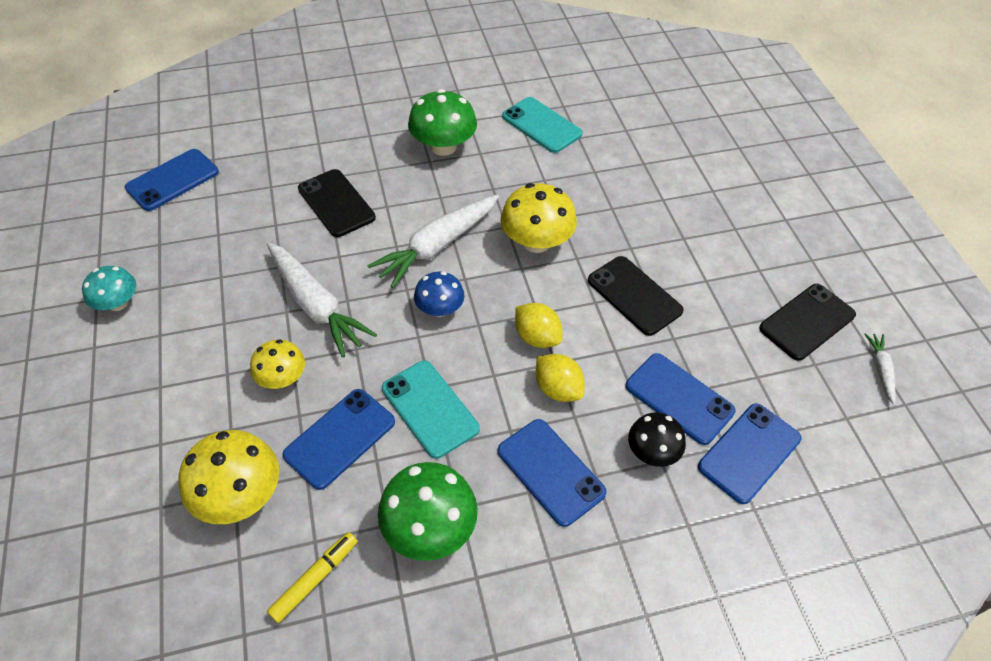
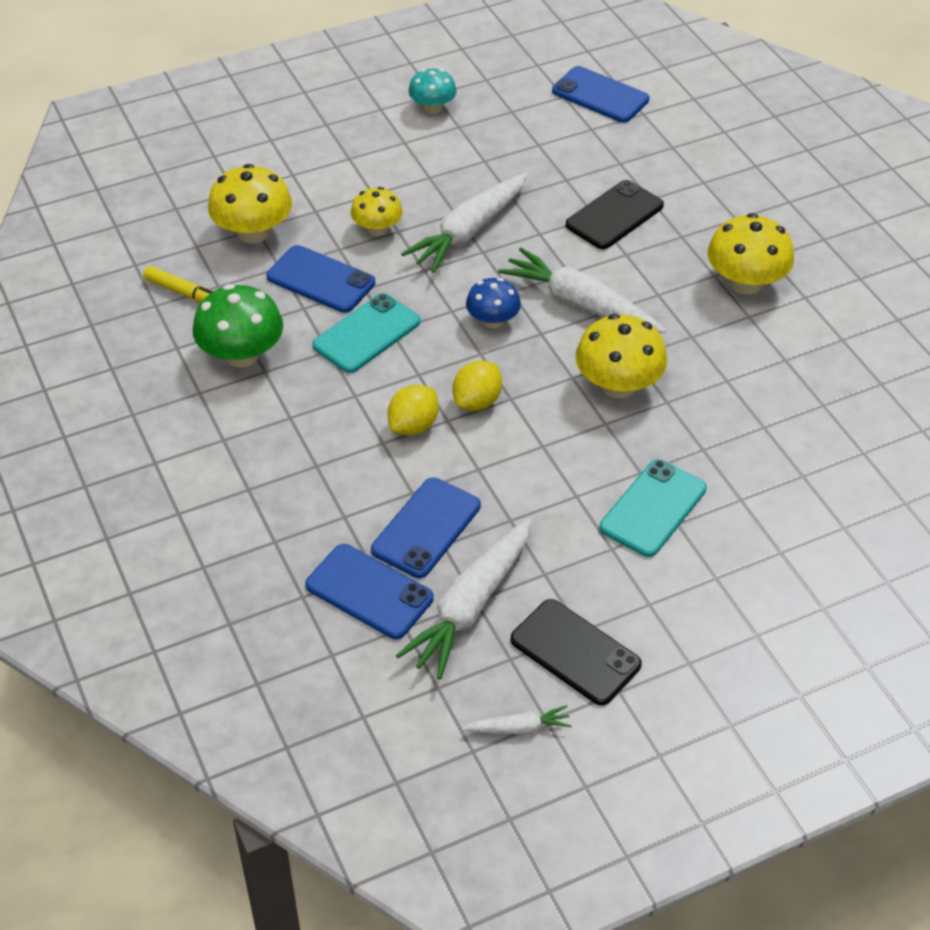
camera: 80 degrees right, 5 degrees down
(443, 146) = (745, 282): green mushroom -> yellow mushroom
(542, 125) = (829, 366): turquoise phone -> turquoise phone (653, 508)
(550, 472) = (314, 430): blue phone -> none
(634, 295) = (563, 480): black phone -> none
(652, 451) = (353, 508): black mushroom -> none
(764, 381) = (470, 606): none -> white carrot

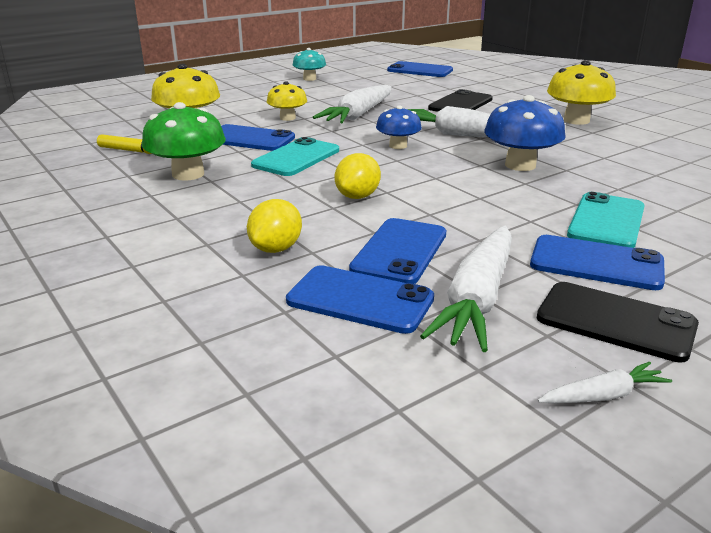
camera: 10 degrees left, 20 degrees down
(477, 401) = (407, 181): yellow lemon -> yellow lemon (276, 249)
(603, 573) = (596, 263): none -> blue phone
(618, 385) = (520, 165): yellow mushroom -> blue mushroom

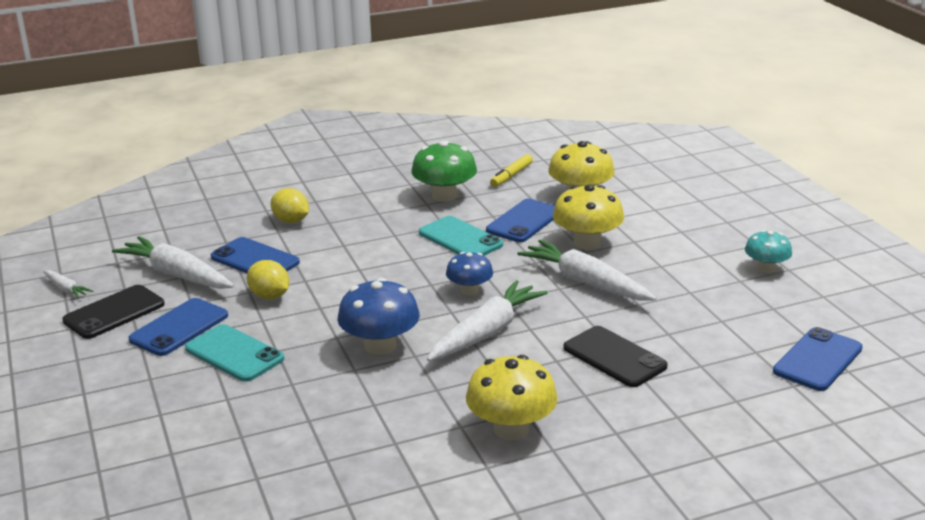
camera: 105 degrees right, 0 degrees up
(287, 118) = (587, 243): yellow mushroom -> yellow mushroom, size x1.60
(357, 196) = (357, 256): yellow lemon -> yellow lemon (269, 296)
(360, 300) = (208, 240): blue phone -> none
(603, 395) = (66, 289): white carrot -> white carrot turned 45 degrees counterclockwise

